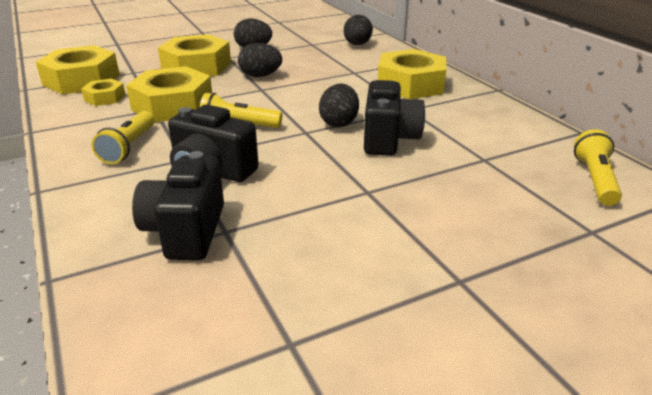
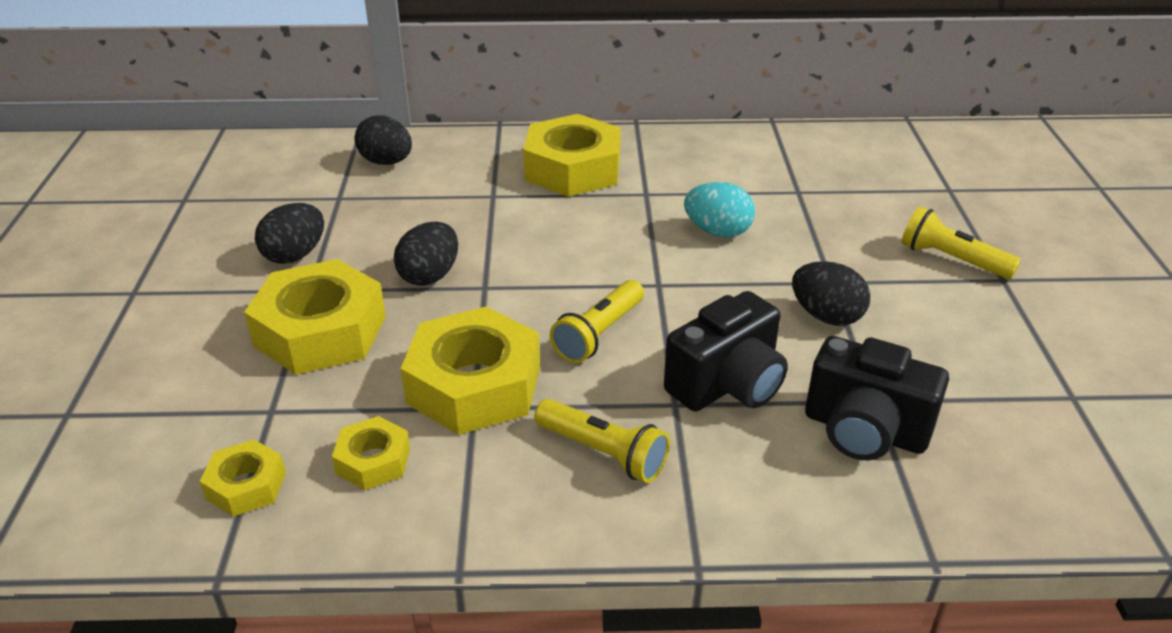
camera: 65 degrees left, 5 degrees up
(81, 80) = (246, 486): yellow nut -> yellow nut, size x0.51
(339, 123) = (649, 253): black egg -> black egg (826, 316)
(389, 139) = (717, 231): black camera -> turquoise egg
(595, 179) = (866, 152): yellow flashlight -> yellow flashlight (951, 259)

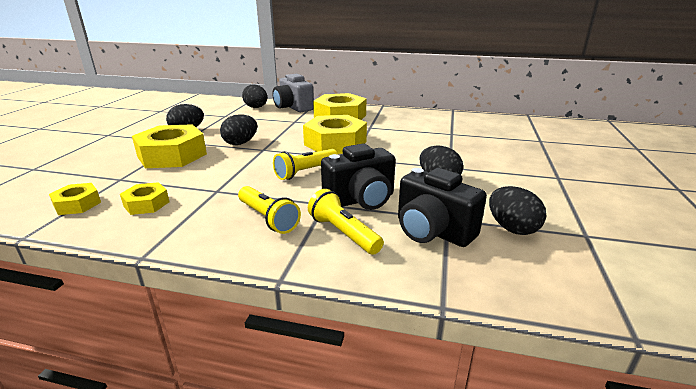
camera: 15 degrees right, 10 degrees down
(463, 152) = (293, 107): none -> grey camera
(474, 385) = (225, 182): yellow nut -> yellow nut (335, 143)
(717, 231) = (398, 143): turquoise egg -> none
(951, 259) = (528, 166): yellow flashlight -> yellow flashlight (343, 233)
(971, 403) = (512, 228): none -> black egg

